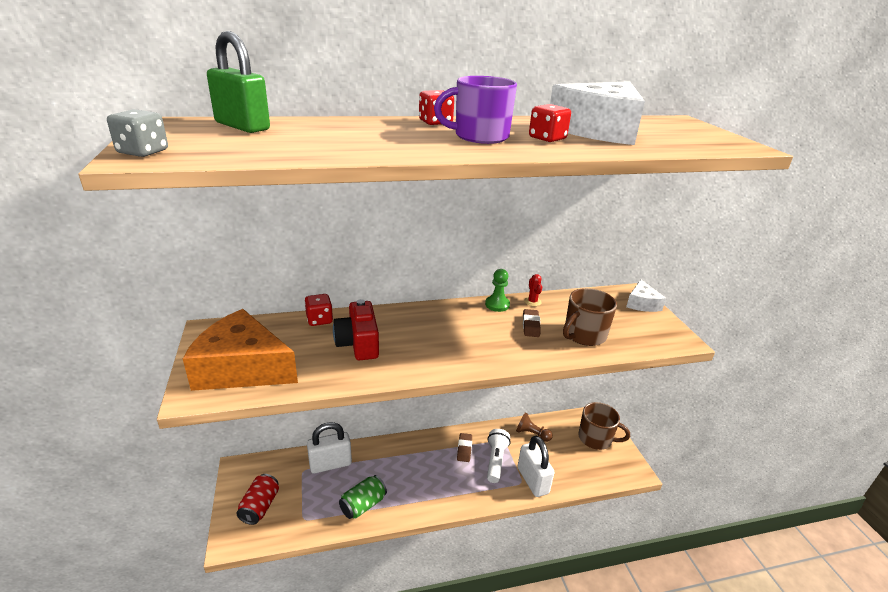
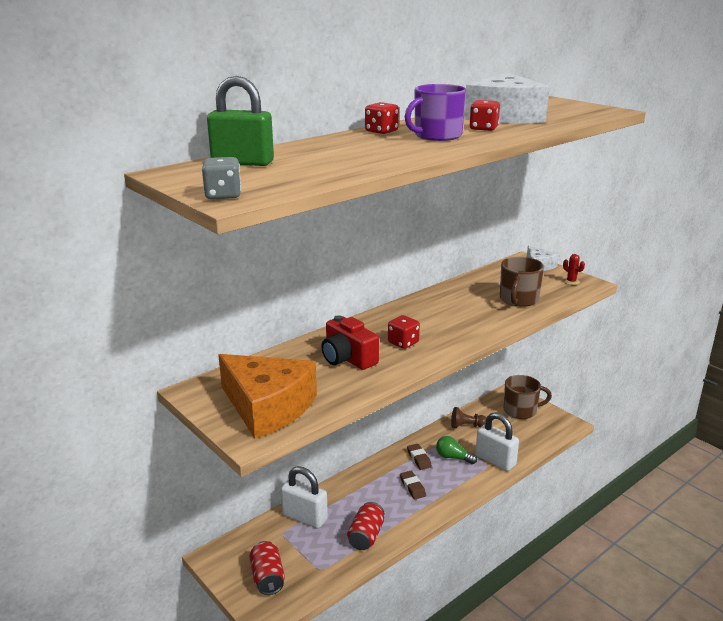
camera: 25 degrees left, 5 degrees down
(242, 368) = (268, 407): orange cheese -> orange cheese turned 135 degrees counterclockwise
(319, 320) = (289, 352): red dice -> red dice (403, 343)
(330, 464) = (305, 517): white padlock -> white padlock turned 75 degrees clockwise
(363, 505) = (366, 536): green can -> red can
(495, 461) = (453, 457): white flashlight -> green light bulb
(497, 305) = (429, 297): green pawn -> none
(530, 325) = (472, 304): brown eraser -> brown eraser (412, 487)
(532, 301) = (455, 287): red cactus -> red cactus (571, 281)

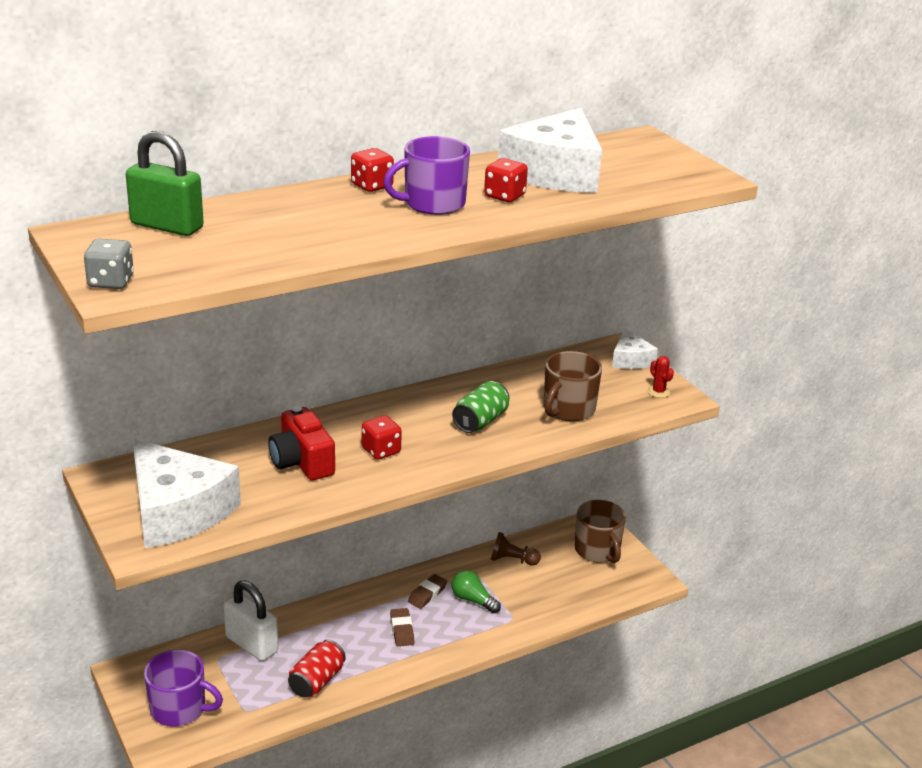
camera: 10 degrees right, 5 degrees up
(267, 578) = (179, 709): red can -> purple mug
(268, 407) = (177, 511): orange cheese -> white cheese
(419, 459) = (427, 594): brown eraser -> brown eraser turned 45 degrees clockwise
(463, 315) = (480, 421): none -> green can
(495, 460) = (526, 614): white padlock -> none
(521, 410) = (597, 550): brown mug -> brown mug turned 60 degrees clockwise

